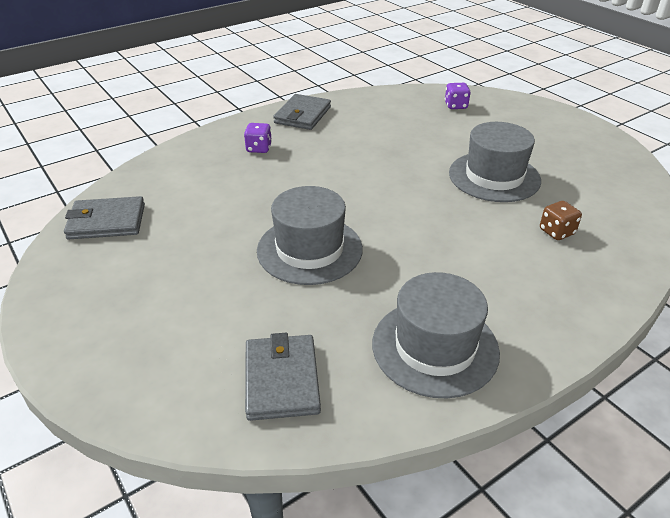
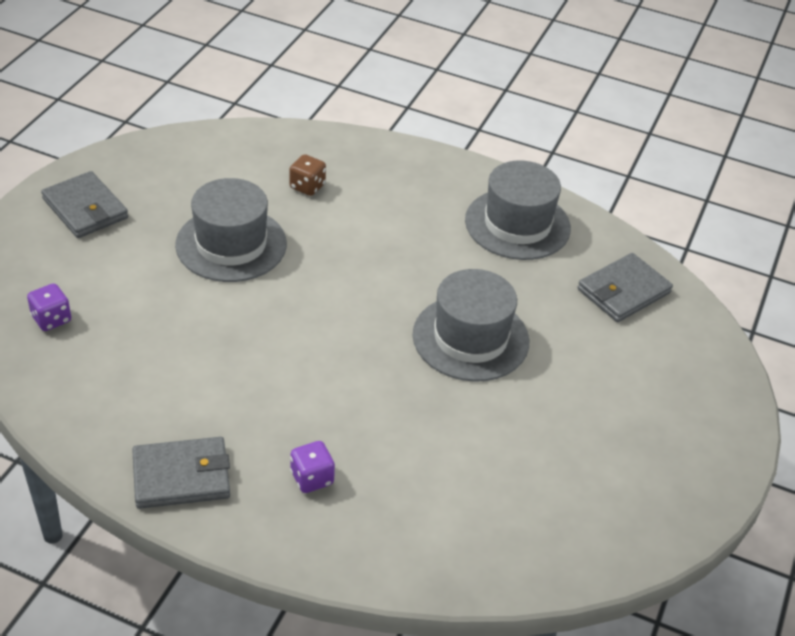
camera: 125 degrees left, 5 degrees up
(106, 222) = (574, 535): grey wallet -> grey wallet (85, 209)

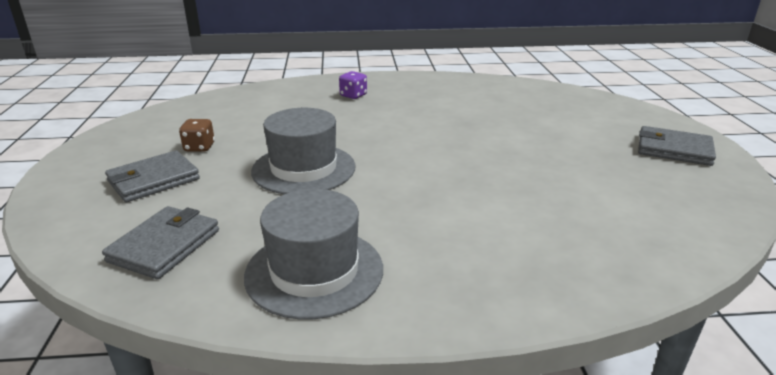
camera: 155 degrees right, 15 degrees down
(51, 319) = (574, 104): purple dice -> none
(181, 476) = (418, 82): grey wallet -> grey wallet (153, 180)
(231, 244) = (546, 164): grey hat -> none
(307, 186) = (560, 225): brown dice -> brown dice (199, 147)

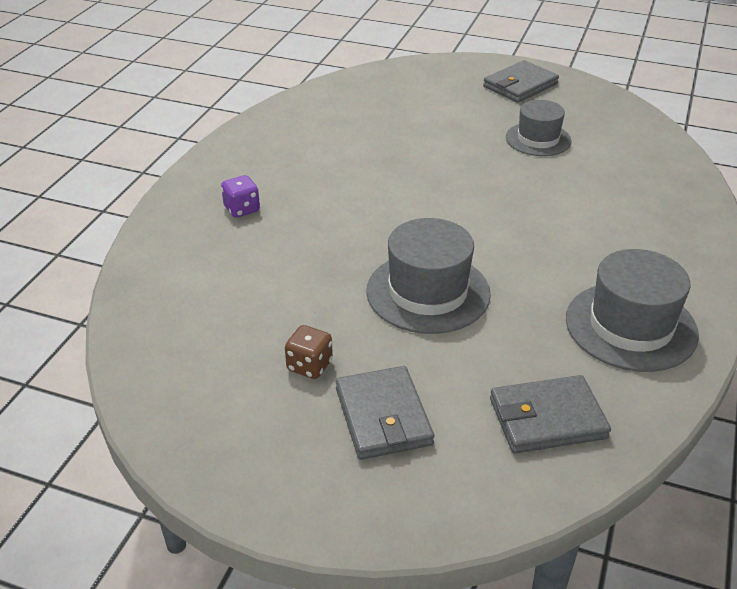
camera: 65 degrees left, 10 degrees up
(164, 245) = (547, 418): grey wallet -> grey wallet turned 60 degrees counterclockwise
(587, 174) = (538, 139): none -> grey hat

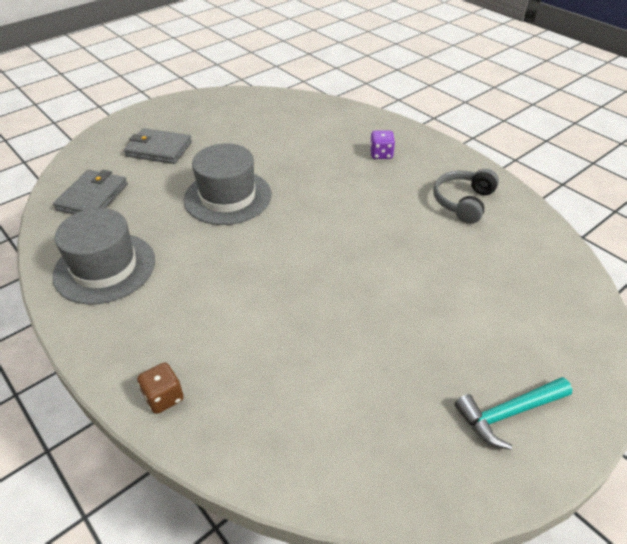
camera: 120 degrees right, 5 degrees up
(296, 141) = (463, 202): none -> grey headphones
(309, 366) = (216, 139): brown dice -> brown dice (164, 397)
(520, 85) = (508, 414): grey wallet -> turquoise hammer
(538, 139) = (372, 358): grey hat -> none

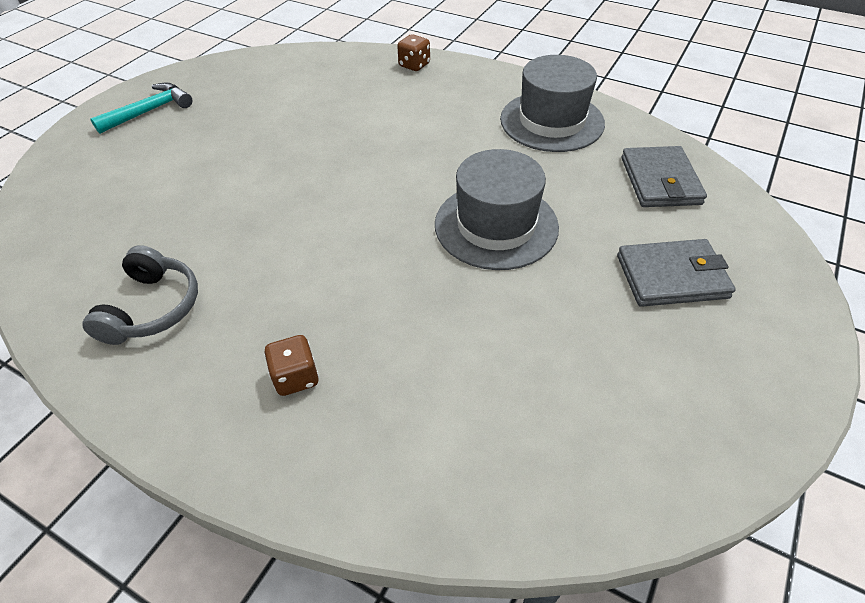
camera: 160 degrees right, 5 degrees up
(381, 154) = (296, 377): purple dice -> brown dice

